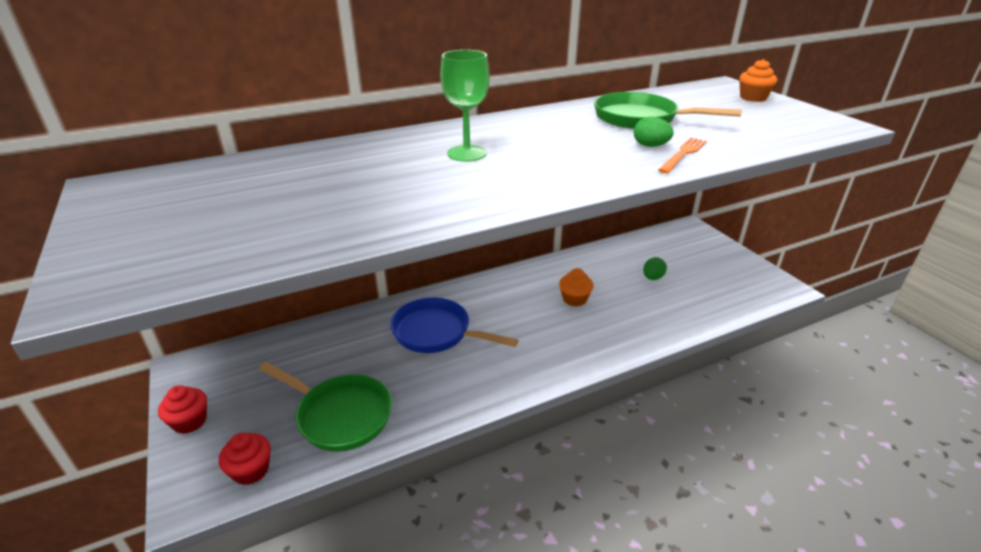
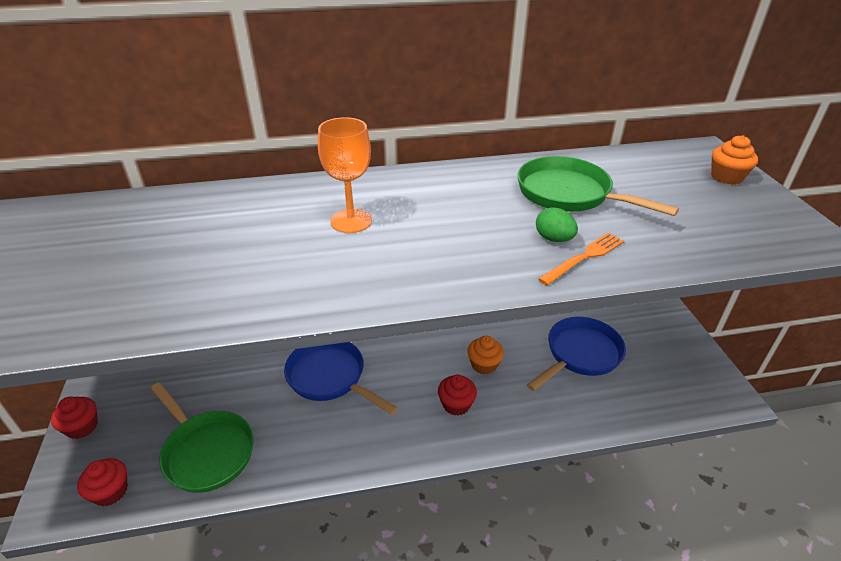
camera: 15 degrees right, 5 degrees up
(466, 153) = (351, 221): green goblet -> orange goblet
(565, 333) = (456, 404): none -> red cupcake
(652, 278) = (580, 354): green egg -> blue pan

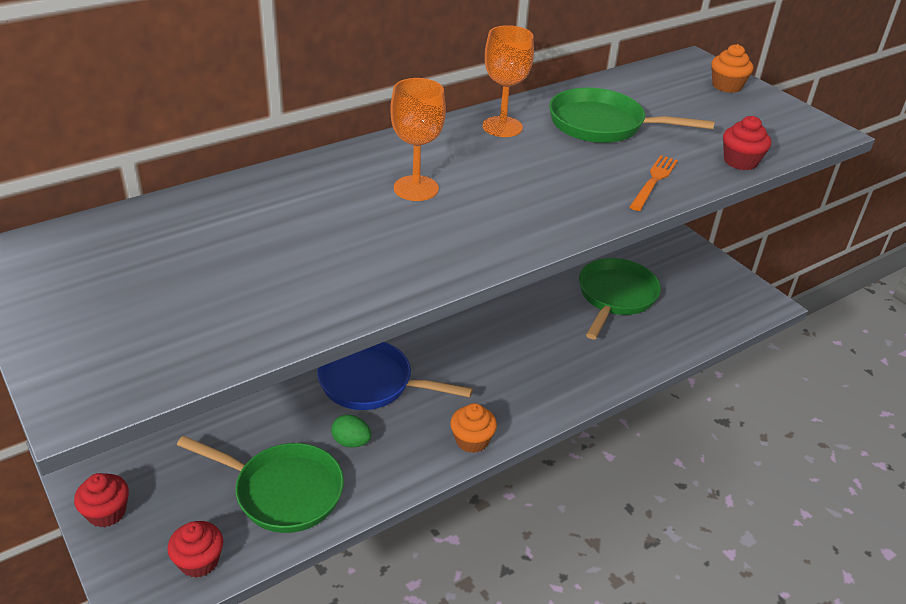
camera: 25 degrees left, 0 degrees up
(456, 404) = (521, 374): red cupcake -> red cupcake (740, 161)
(471, 180) = (502, 127): none -> orange goblet
(484, 365) = (527, 330): orange cupcake -> orange cupcake (472, 440)
(553, 239) = (617, 170): green egg -> green egg (351, 442)
(580, 354) = (615, 297): blue pan -> green pan

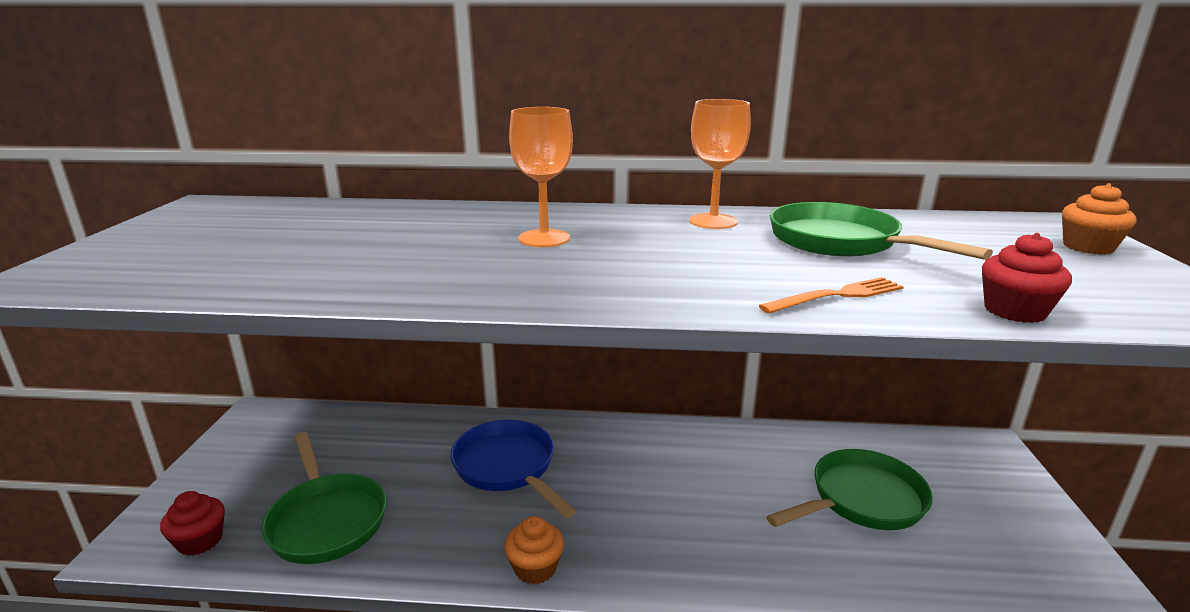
camera: 40 degrees right, 15 degrees down
(107, 512) = (208, 467): red cupcake -> none
(351, 442) = (429, 508): green egg -> none

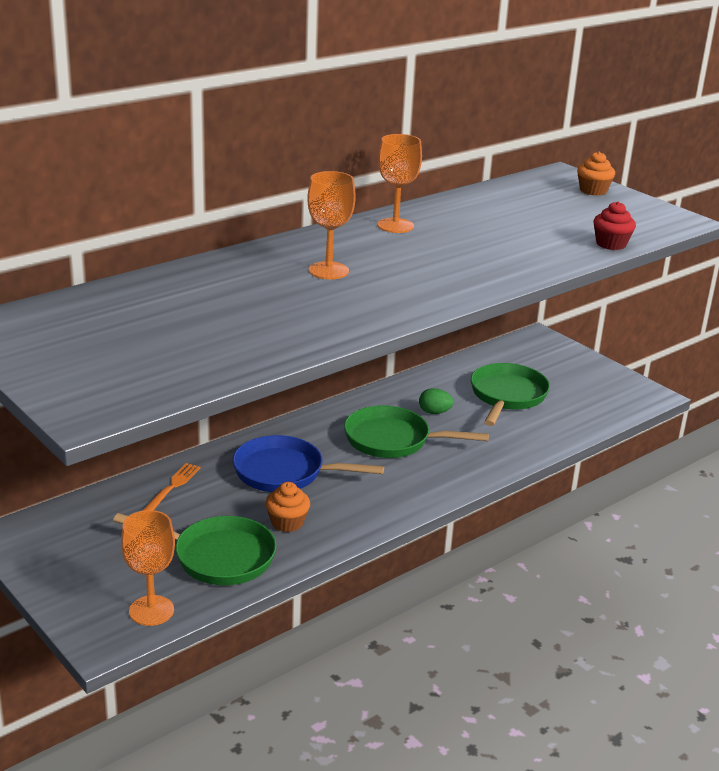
camera: 45 degrees left, 5 degrees up
(200, 541) = (151, 610): red cupcake -> orange goblet
(535, 568) = (388, 511): orange cupcake -> orange cupcake (287, 522)
(744, 478) = (434, 412): none -> green egg
(837, 296) = (537, 260): orange fork -> orange fork (171, 488)
(840, 242) = (485, 222): green pan -> green pan (393, 440)

